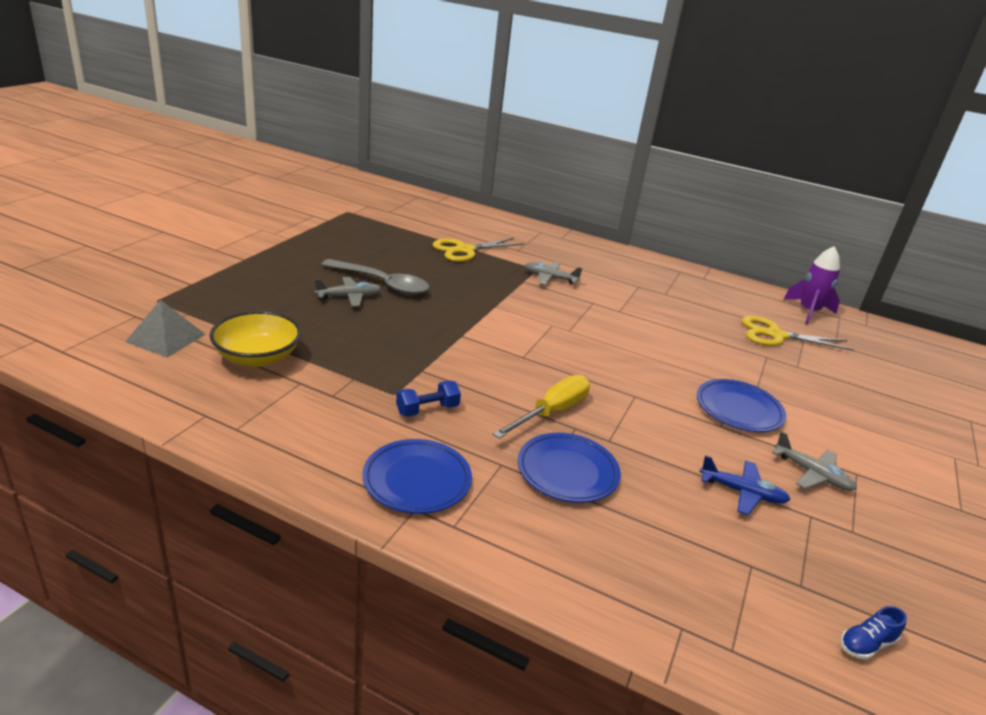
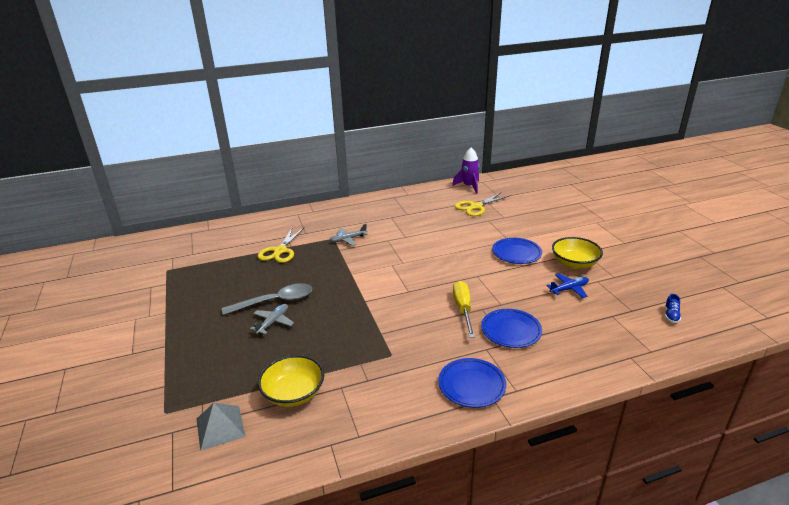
camera: 40 degrees left, 0 degrees up
(427, 409) = (418, 350): blue dumbbell -> none
(812, 474) = (574, 263): grey plane -> yellow bowl

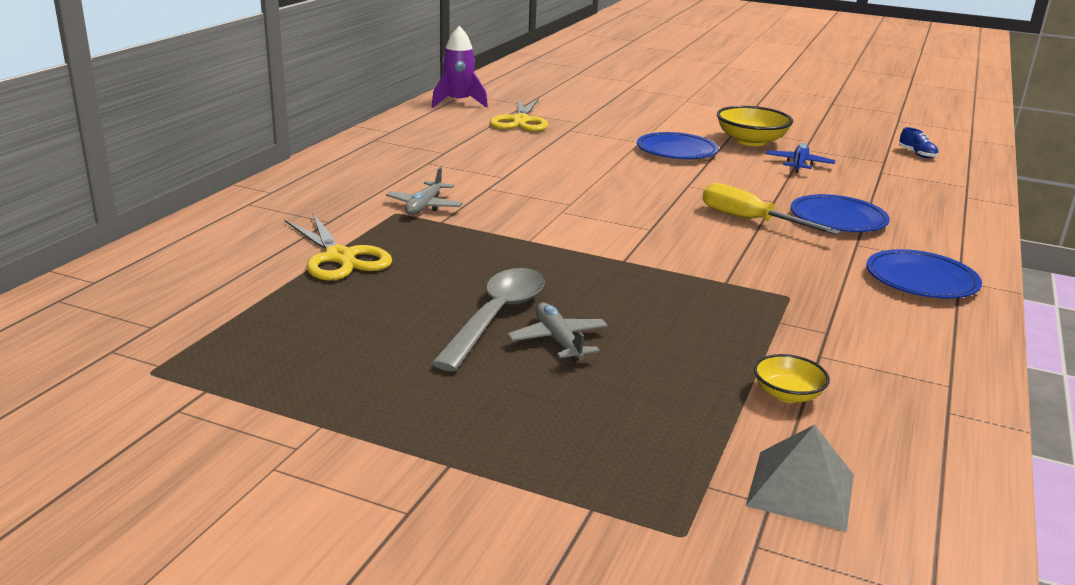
camera: 50 degrees left, 5 degrees down
(293, 393) = (787, 394): yellow bowl -> yellow bowl, size x0.56

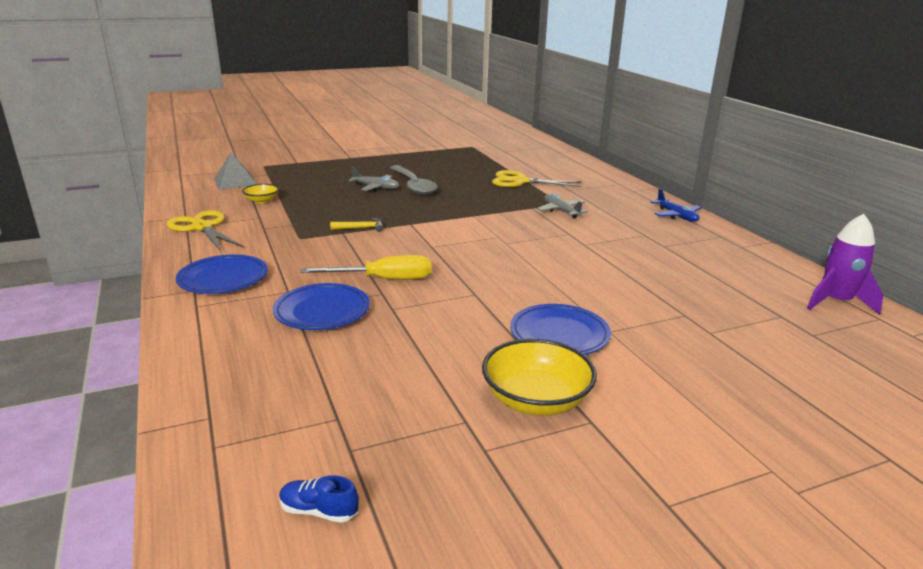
camera: 135 degrees right, 0 degrees up
(520, 121) = (737, 305): yellow scissors -> yellow scissors (202, 227)
(693, 279) = (361, 228): none -> yellow hammer
(799, 164) = (434, 379): blue plane -> blue plane (676, 216)

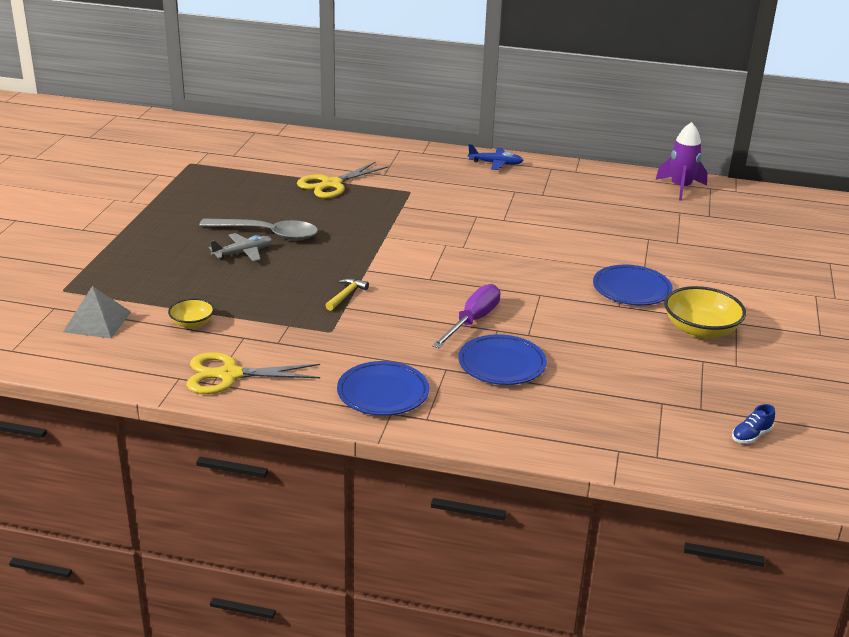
camera: 55 degrees left, 5 degrees up
(384, 280) = (473, 321): yellow screwdriver -> purple screwdriver
(561, 211) = (426, 198): grey plane -> none

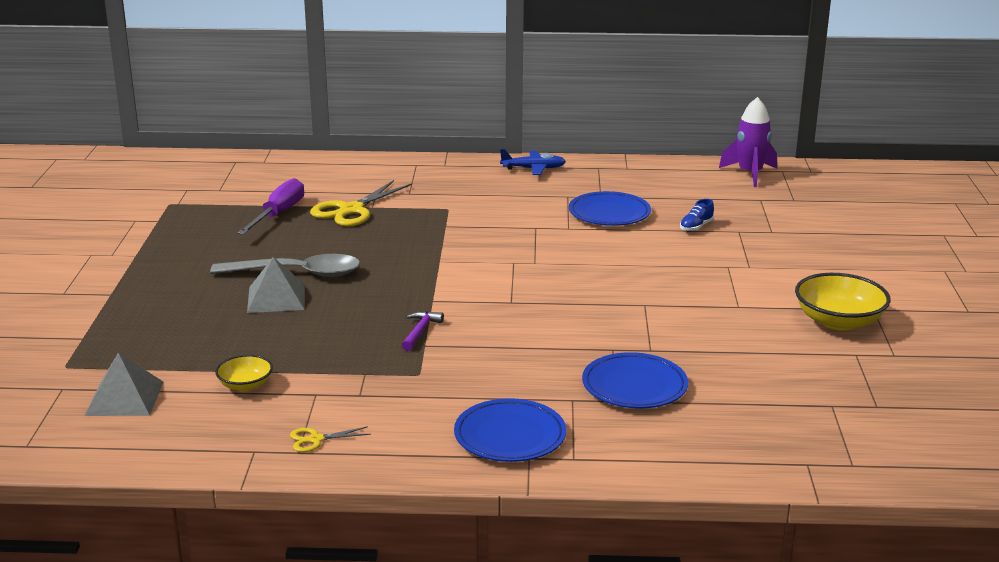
camera: 10 degrees left, 5 degrees down
(229, 375) = (315, 439): yellow scissors -> yellow scissors, size x0.48
(243, 253) = (276, 298): grey plane -> grey pyramid
(346, 295) = (420, 331): yellow hammer -> purple hammer
(473, 321) = (580, 342): purple screwdriver -> purple screwdriver (278, 214)
(631, 289) = (744, 287): blue plate -> blue plate (609, 214)
(751, 435) = (944, 428): blue shoe -> blue shoe (696, 227)

